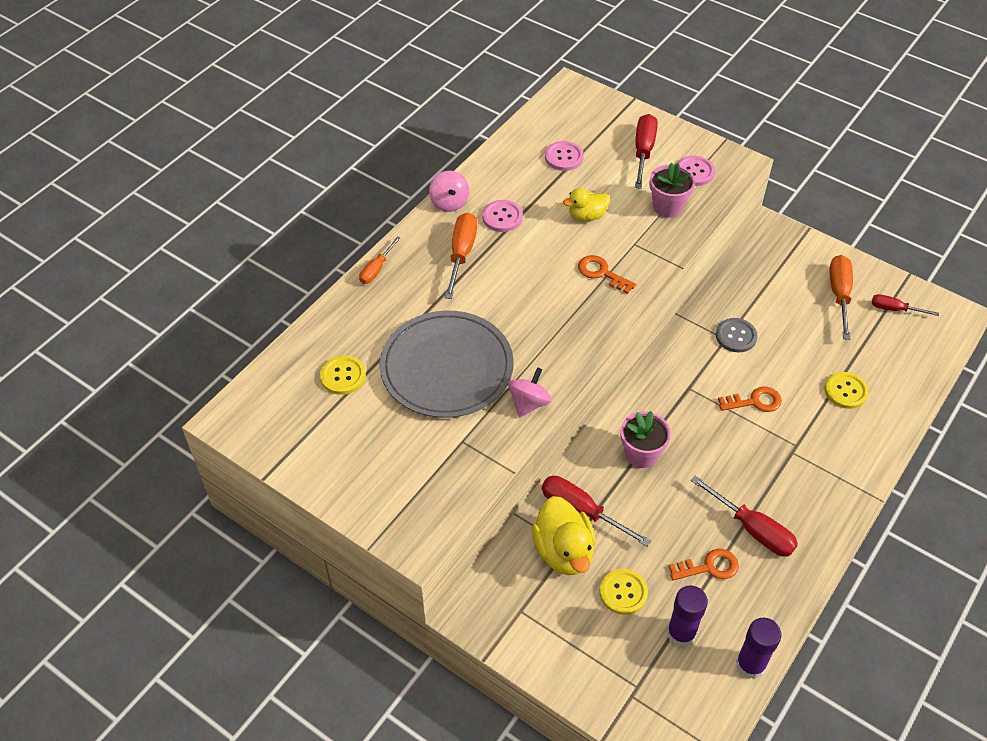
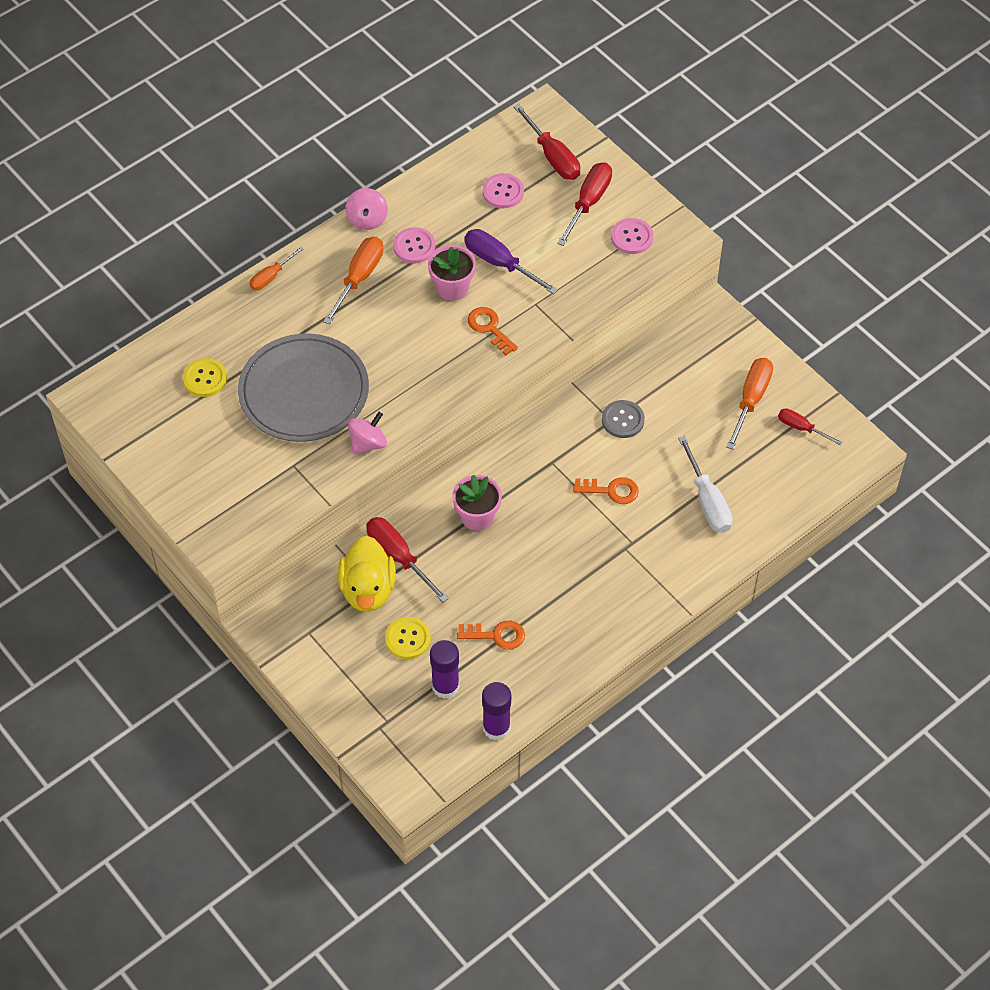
camera: 15 degrees right, 5 degrees up
(586, 216) = (499, 263): yellow duck -> purple screwdriver
(667, 207) = (586, 270): pink flower pot -> pink flower pot (452, 288)
(753, 529) = (553, 611): red screwdriver -> red screwdriver (553, 157)
(845, 391) = (707, 501): yellow button -> white screwdriver

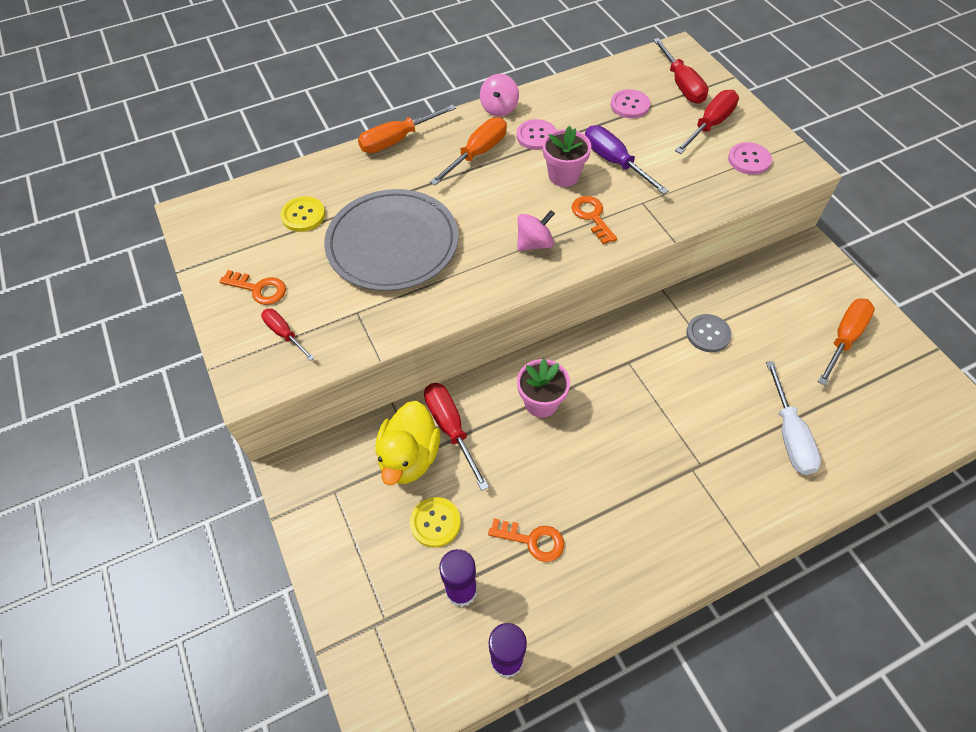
camera: 15 degrees right, 0 degrees up
(271, 277) = (397, 140): orange screwdriver -> orange screwdriver, size x1.63
(368, 443) = (440, 304): pink spinning top -> pink spinning top (534, 243)
(611, 490) = (686, 403): orange key -> orange key (259, 289)
(801, 428) = (897, 377): red screwdriver -> red screwdriver (284, 334)

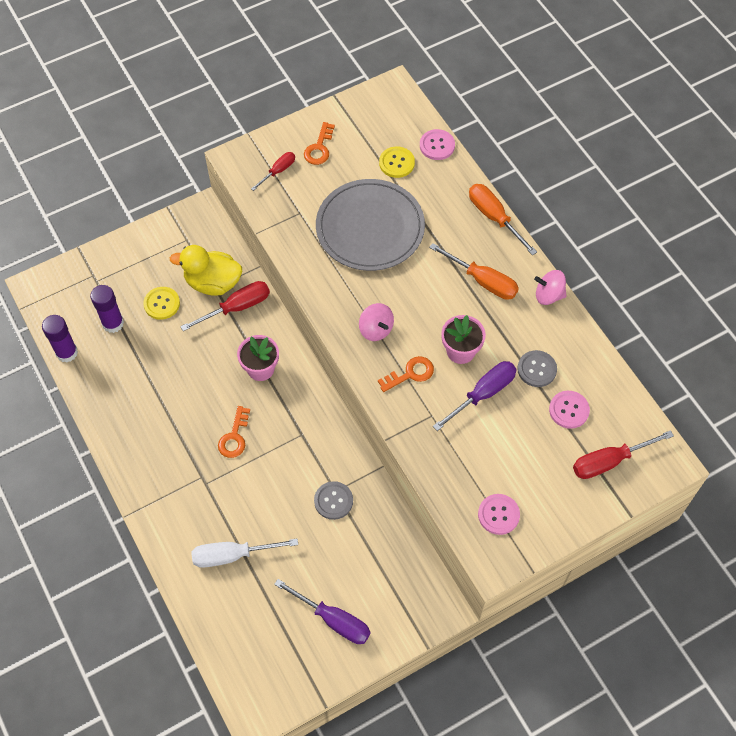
camera: 85 degrees right, 5 degrees up
(533, 540) = (147, 366): orange key -> orange key (234, 437)
(536, 136) = (512, 328): pink button -> pink button (437, 145)
(585, 123) = (536, 369): none -> grey button
(710, 125) = (547, 483): red screwdriver -> none
(844, 338) = (333, 620): orange screwdriver -> purple screwdriver

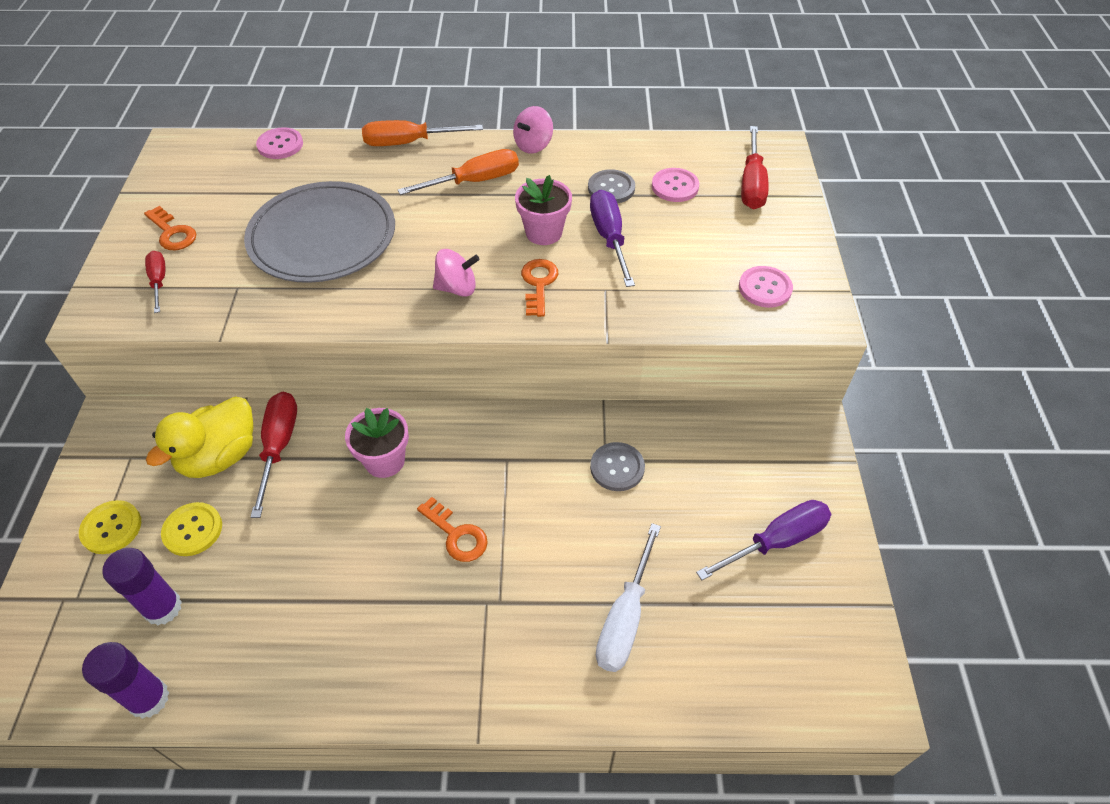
camera: 60 degrees left, 10 degrees down
(396, 163) = (266, 182): yellow button -> yellow button (111, 528)

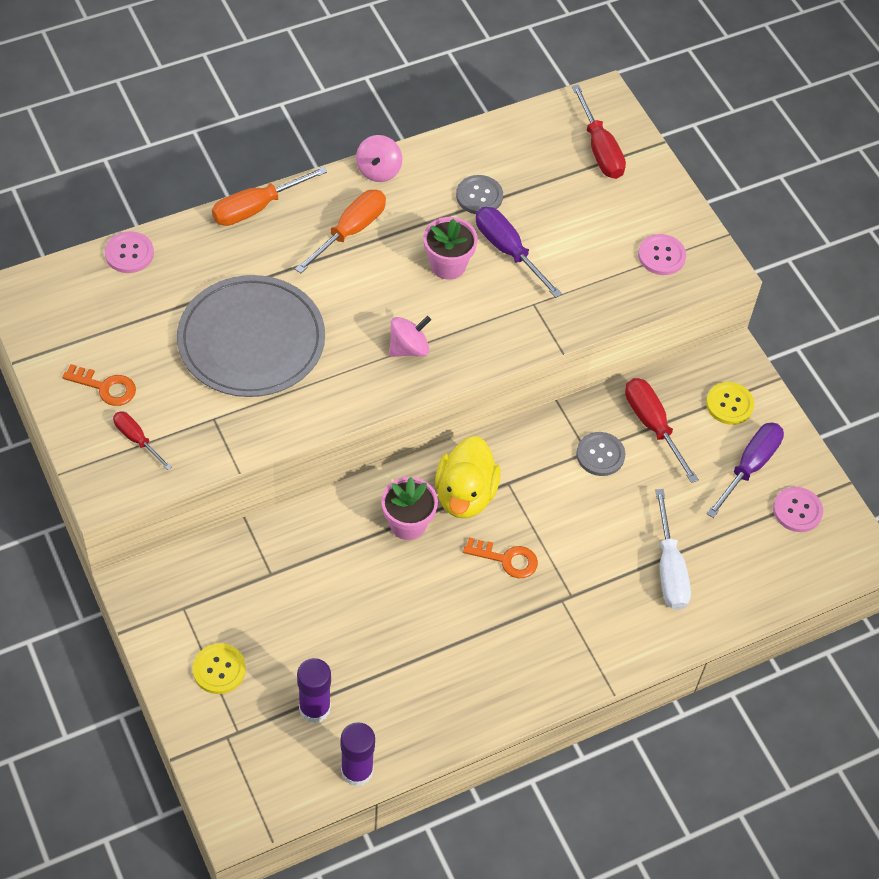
camera: 30 degrees left, 5 degrees up
(192, 530) = (289, 643): yellow button -> yellow button (729, 404)
(220, 456) = (263, 576): yellow duck -> yellow duck (465, 495)
(279, 446) = (308, 547): red screwdriver -> red screwdriver (652, 425)
(538, 283) = (475, 318): orange key -> none
(675, 186) = (534, 175): pink button -> pink button (797, 510)

